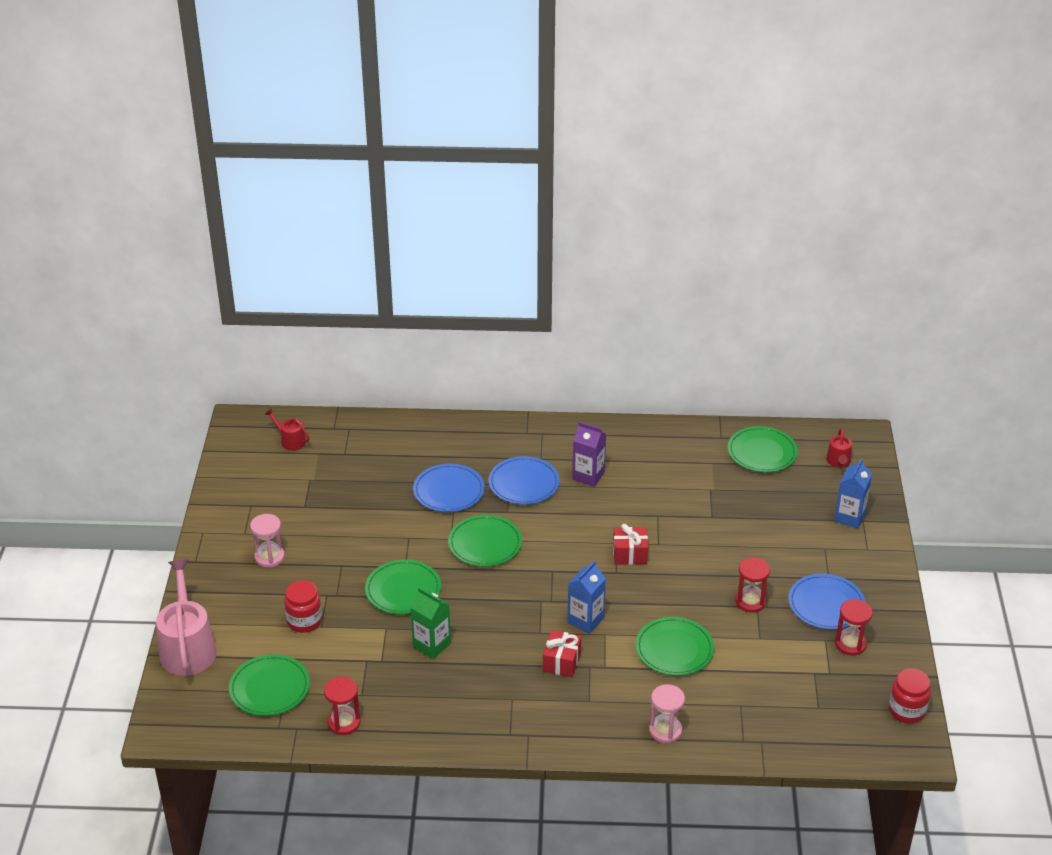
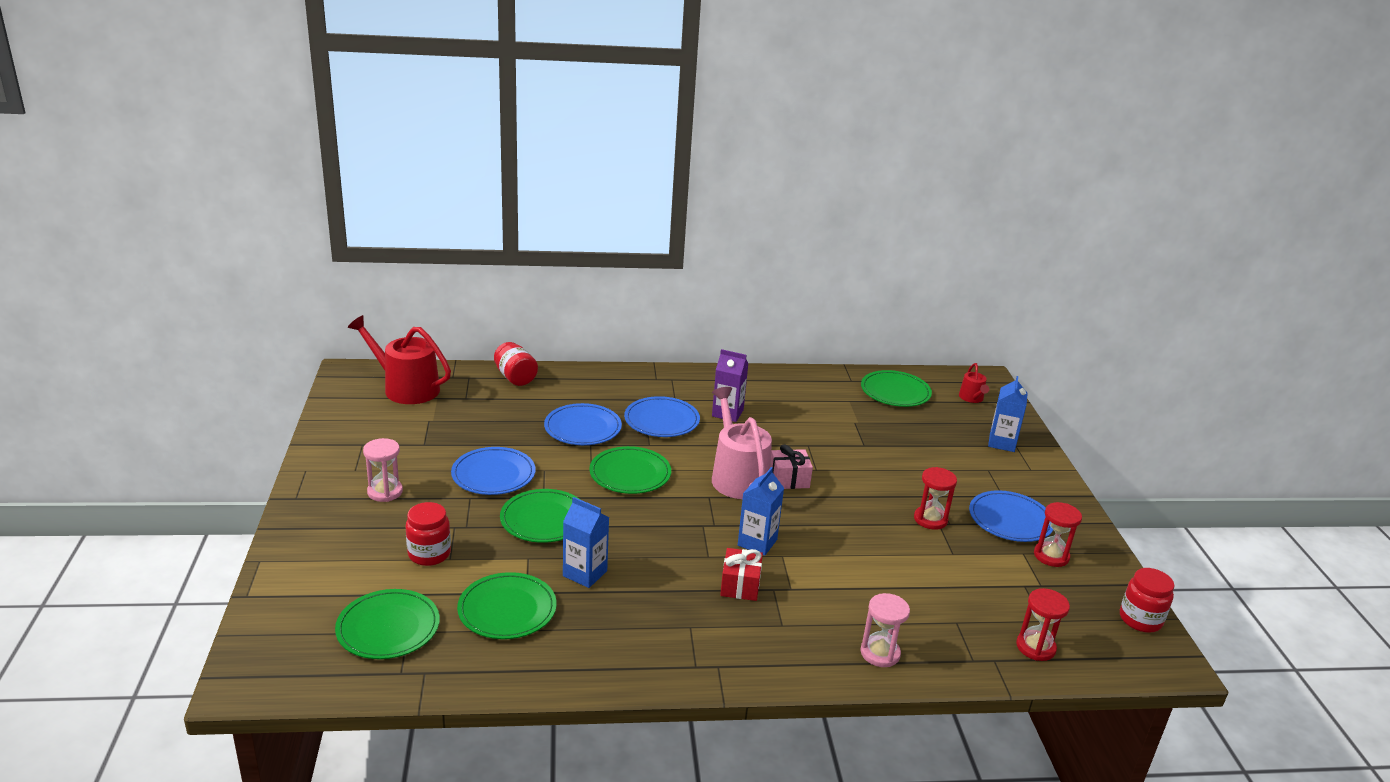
camera: 10 degrees left, 10 degrees down
(187, 648) = (283, 587): pink watering can -> pink watering can (737, 476)
(290, 441) = (406, 388): red watering can -> red watering can, size x2.04
(344, 722) = (485, 663): red hourglass -> red hourglass (1035, 647)
(363, 541) = (493, 474): none -> blue plate
(392, 429) = (515, 377): none -> red jar
(431, 645) = (585, 573): green carton -> blue carton
(630, 554) = (789, 479): red gift -> pink gift
(674, 649) = (864, 567): green plate -> green plate (507, 609)

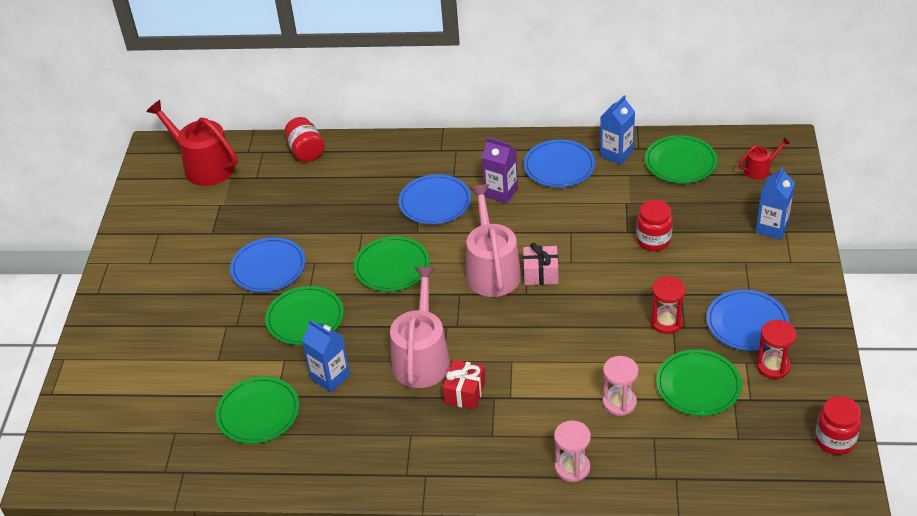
camera: 15 degrees right, 15 degrees up
(385, 492) = (172, 287): pink hourglass -> pink hourglass (619, 402)
(388, 627) = (159, 428): green plate -> green plate (698, 385)
(429, 554) = (201, 354): red jar -> red jar (653, 240)
(582, 428) = (358, 212): blue plate -> blue plate (559, 166)
(684, 554) = (422, 358): none -> pink watering can
(757, 542) = (492, 346): blue carton -> blue carton (616, 154)
(972, 398) = (760, 169): red watering can -> red watering can turned 120 degrees counterclockwise
(1035, 647) = (720, 466): red hourglass -> none

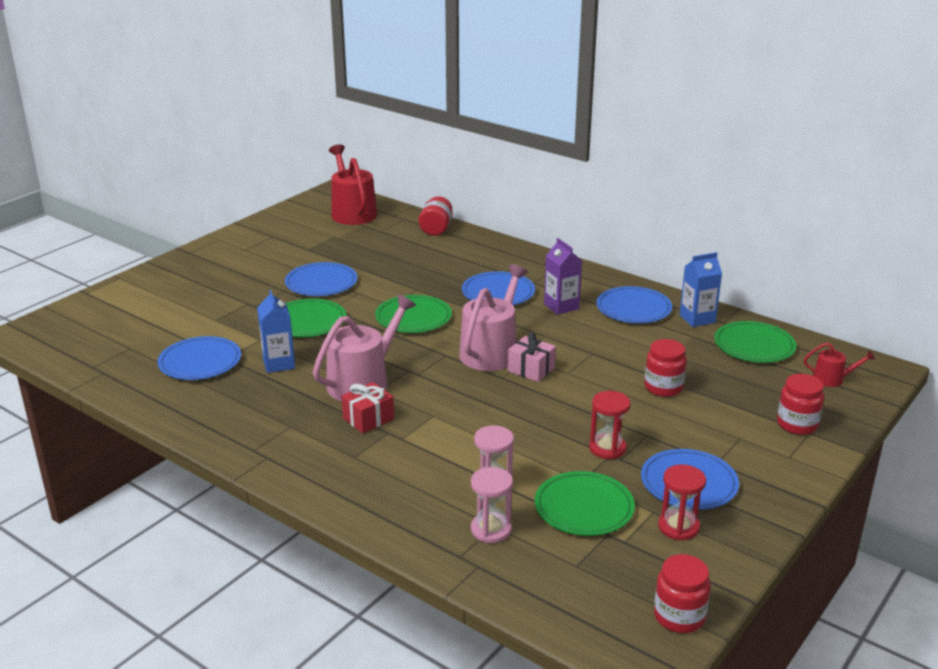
camera: 30 degrees right, 15 degrees down
(258, 412) = (200, 362): green plate -> blue plate
(572, 467) = (393, 511): pink hourglass -> pink hourglass (491, 530)
(772, 228) = (797, 424): blue carton -> red jar

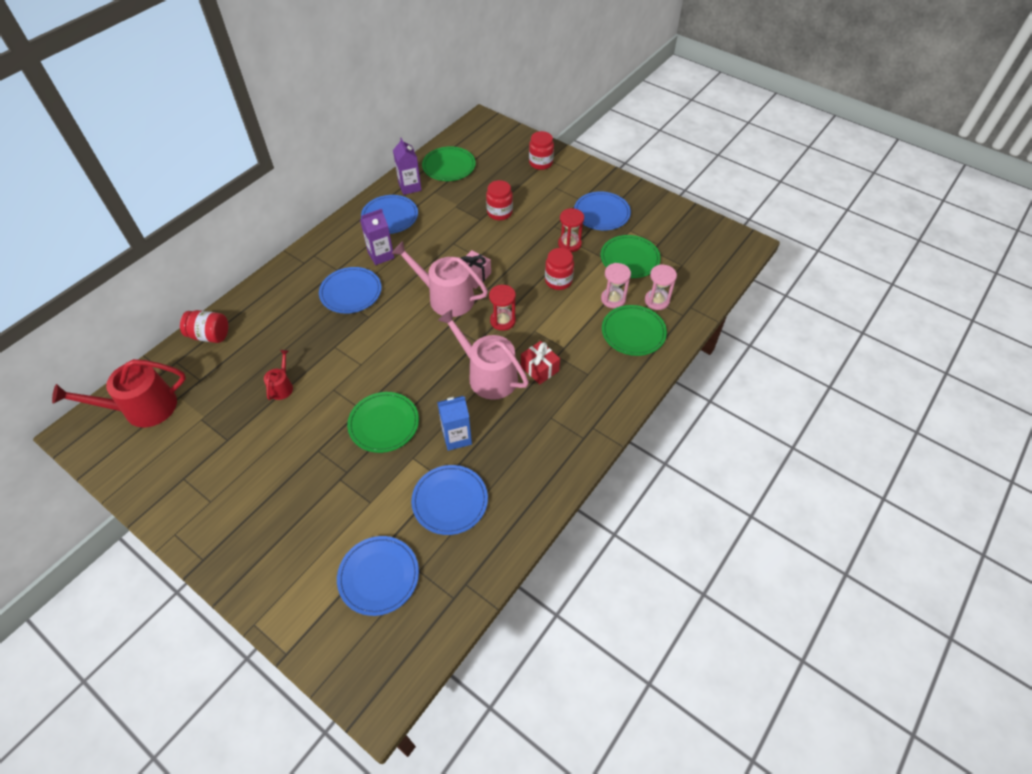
camera: 90 degrees left, 25 degrees up
(321, 283) = (307, 421): blue plate -> blue plate (378, 576)
(413, 317) = (386, 347): green plate -> green plate (633, 332)
(678, 527) = (642, 222): red hourglass -> red hourglass (502, 321)
(679, 616) = (713, 229): red jar -> red jar (558, 281)
(697, 319) = (410, 187): blue carton -> purple carton
(832, 379) = (491, 141): red watering can -> red watering can (282, 386)

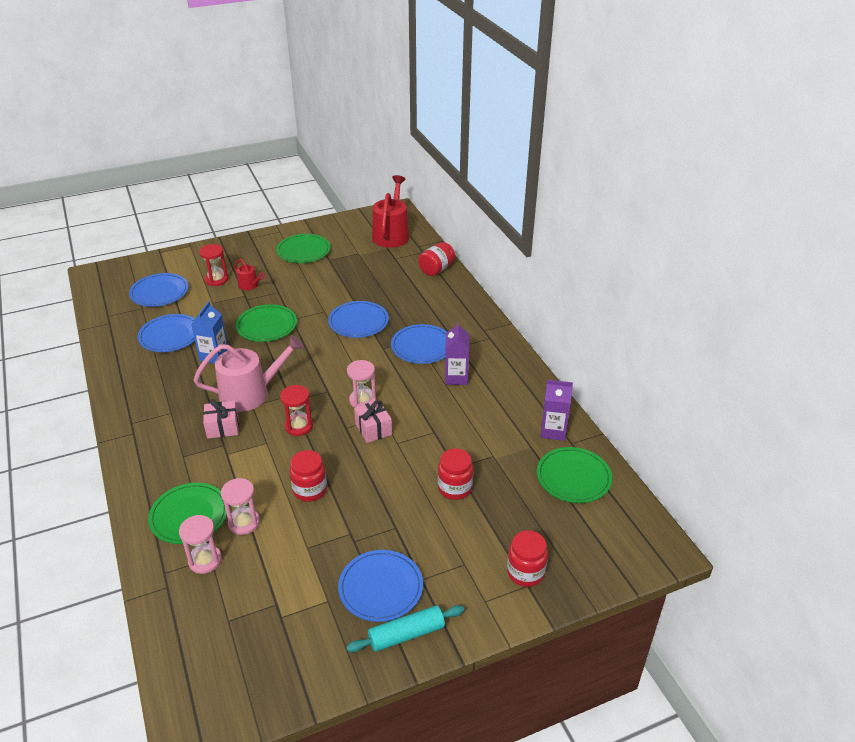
camera: 120 degrees right, 15 degrees down
(282, 386) = (352, 289): red watering can -> red watering can (250, 285)
(390, 216) = (511, 400): blue plate -> blue plate (358, 322)
(446, 297) = (362, 400): pink watering can -> pink hourglass
(539, 368) = (223, 427): red gift -> pink gift
(569, 244) = (354, 527): red hourglass -> red hourglass (216, 280)
(620, 191) = (406, 634): none -> turquoise rolling pin
(629, 258) = (284, 572): green plate -> green plate (303, 251)

